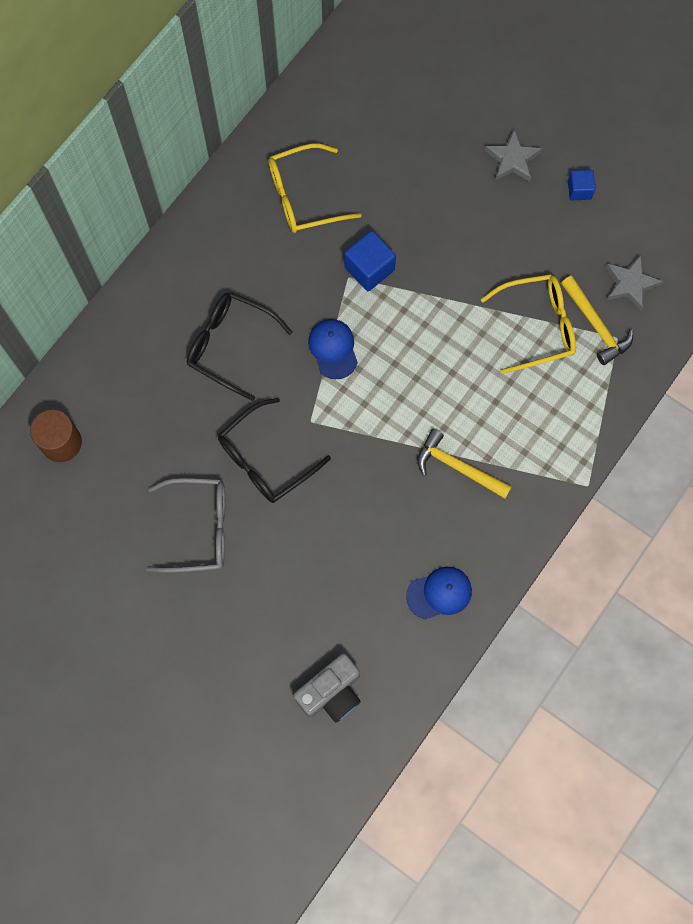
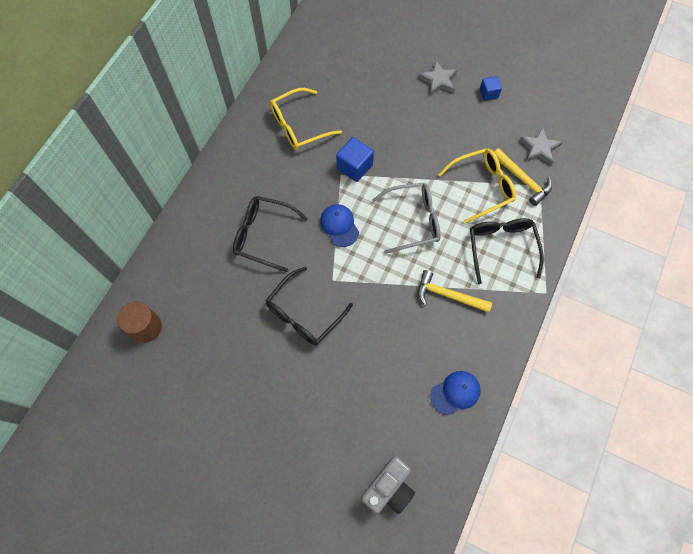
camera: 10 degrees left, 5 degrees down
(199, 529) = (262, 375): grey glasses -> grey glasses (413, 220)
(543, 415) = (501, 247): none -> black glasses

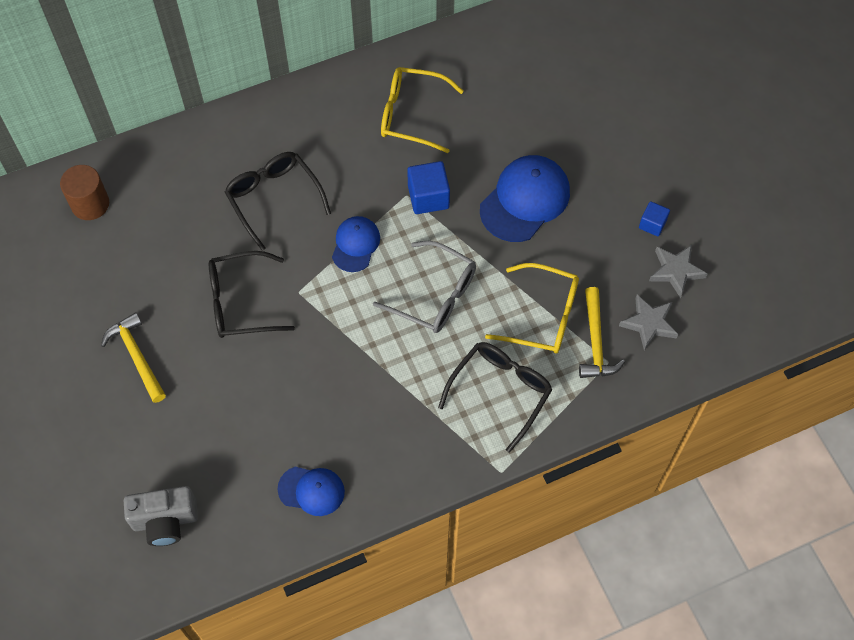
camera: 40 degrees right, 5 degrees down
(409, 129) = (525, 200): none -> blue cap
(438, 81) = (609, 171): grey star -> grey star (676, 271)
(448, 295) = (397, 394): yellow hammer -> yellow hammer (137, 356)

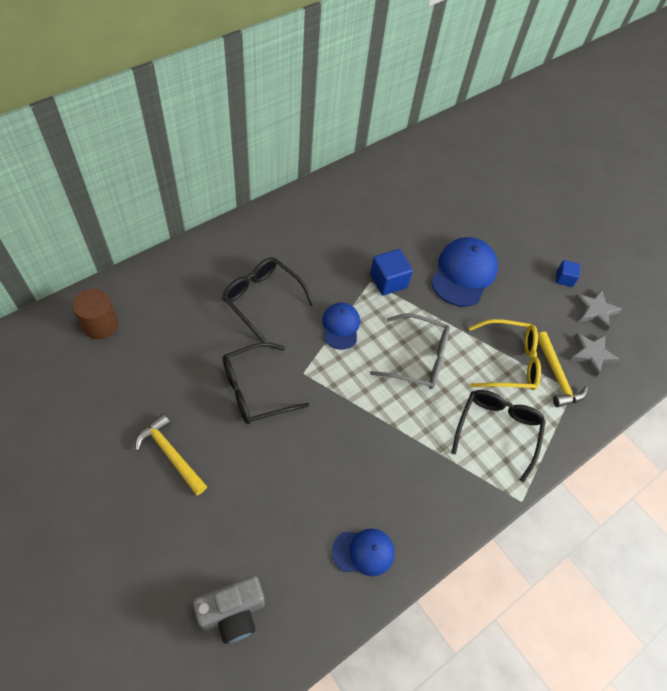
camera: 20 degrees left, 5 degrees down
(412, 115) = (356, 221): yellow glasses -> none

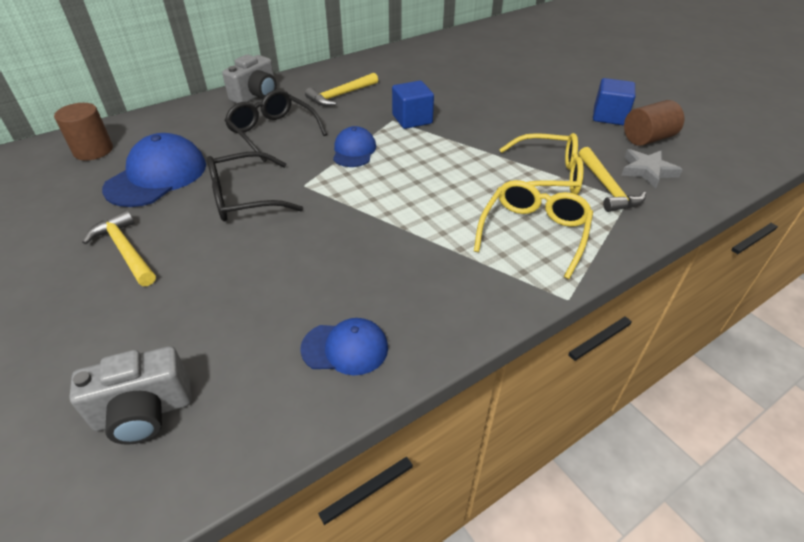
camera: 10 degrees right, 15 degrees down
(235, 242) = (256, 96): none -> grey camera
(317, 242) = (340, 95): none -> yellow hammer
(418, 358) = (439, 174): grey glasses -> none
(463, 273) = (495, 114): blue cap -> blue cap (157, 176)
(497, 430) = (533, 232): black glasses -> yellow glasses
(564, 278) = (609, 116): blue cube -> blue cube, size x1.64
(595, 311) = (647, 139): grey star -> brown cylinder

